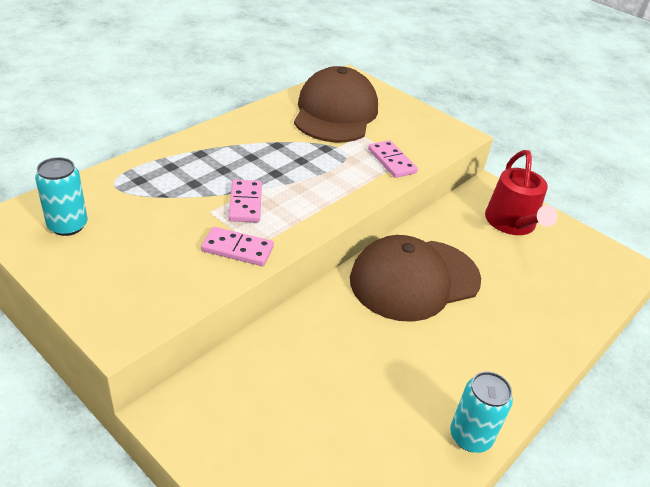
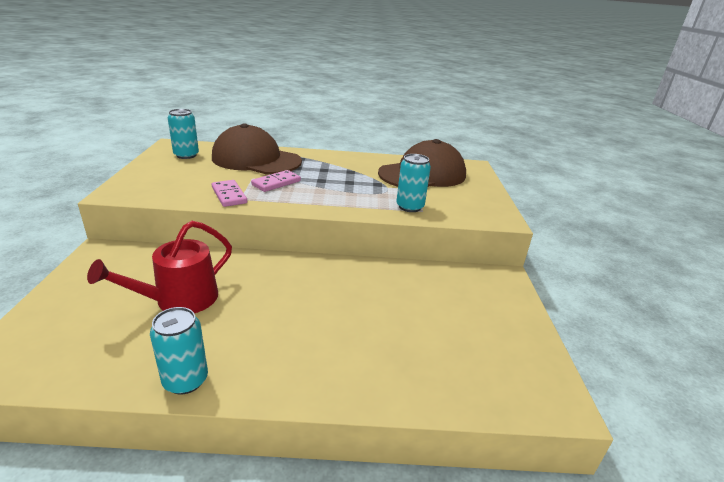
camera: 50 degrees right, 10 degrees down
(391, 161) = (410, 207): pink domino -> turquoise can
(414, 279) = (333, 285): brown cap -> brown cap (256, 159)
(512, 223) = (481, 305): red watering can -> red watering can (179, 300)

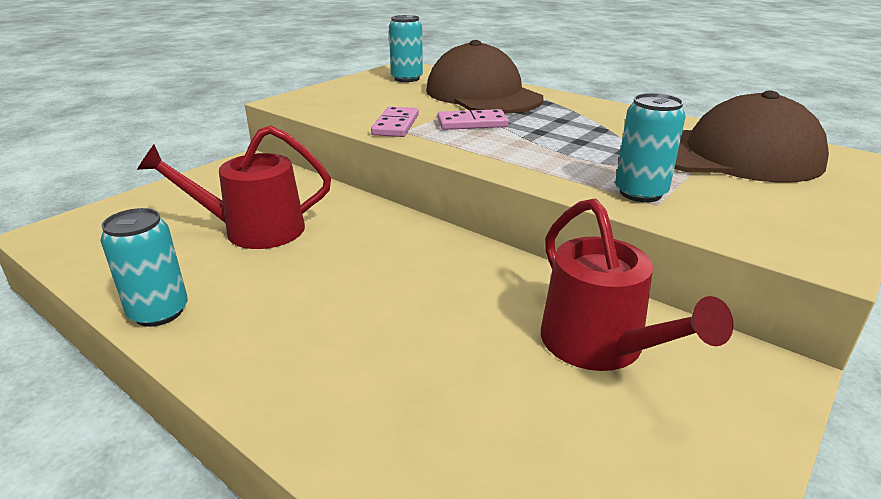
camera: 40 degrees right, 0 degrees up
(439, 292) = (600, 345): none -> red watering can

